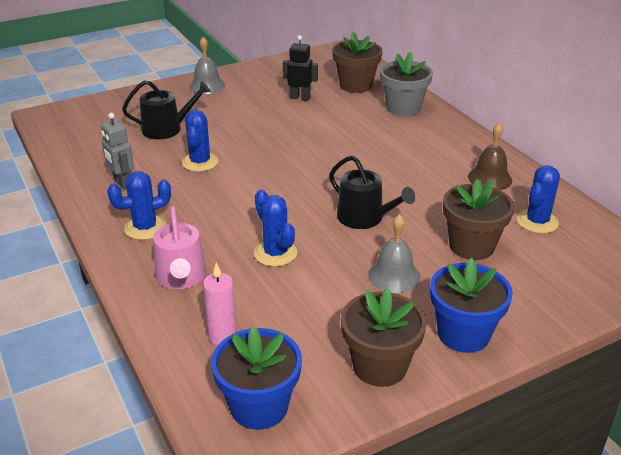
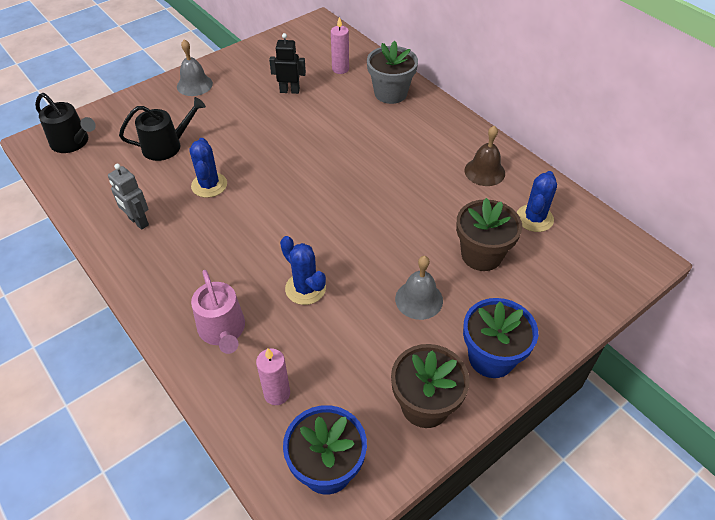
camera: 10 degrees left, 15 degrees up
(145, 228) = (174, 274): blue cactus -> none
(356, 85) = (340, 69): brown flower pot -> pink candle
(365, 218) = (380, 235): black watering can -> black watering can (73, 142)

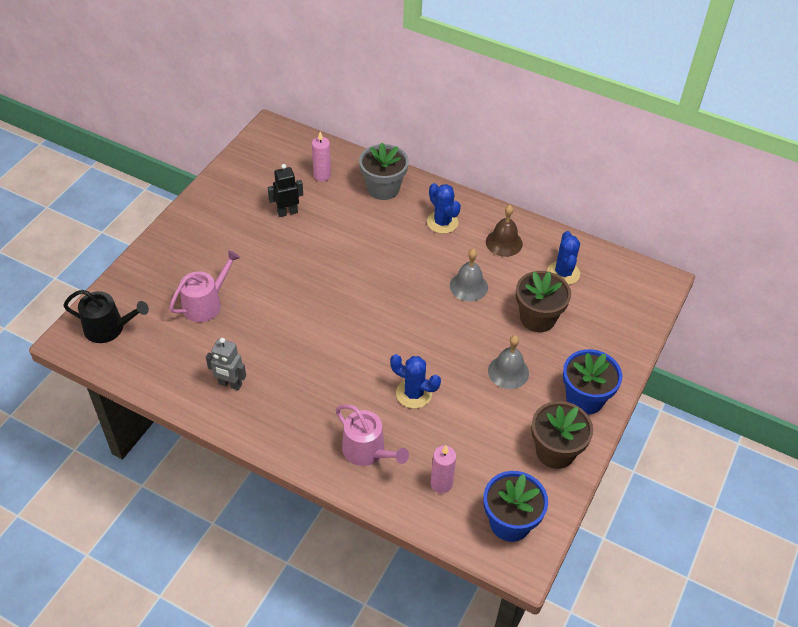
camera: 25 degrees left, 0 degrees up
(167, 146) = (206, 304): black watering can -> pink watering can
(194, 85) = (189, 232): grey bell -> grey bell (468, 286)
(209, 185) = (272, 329): blue cactus -> blue cactus (442, 222)

